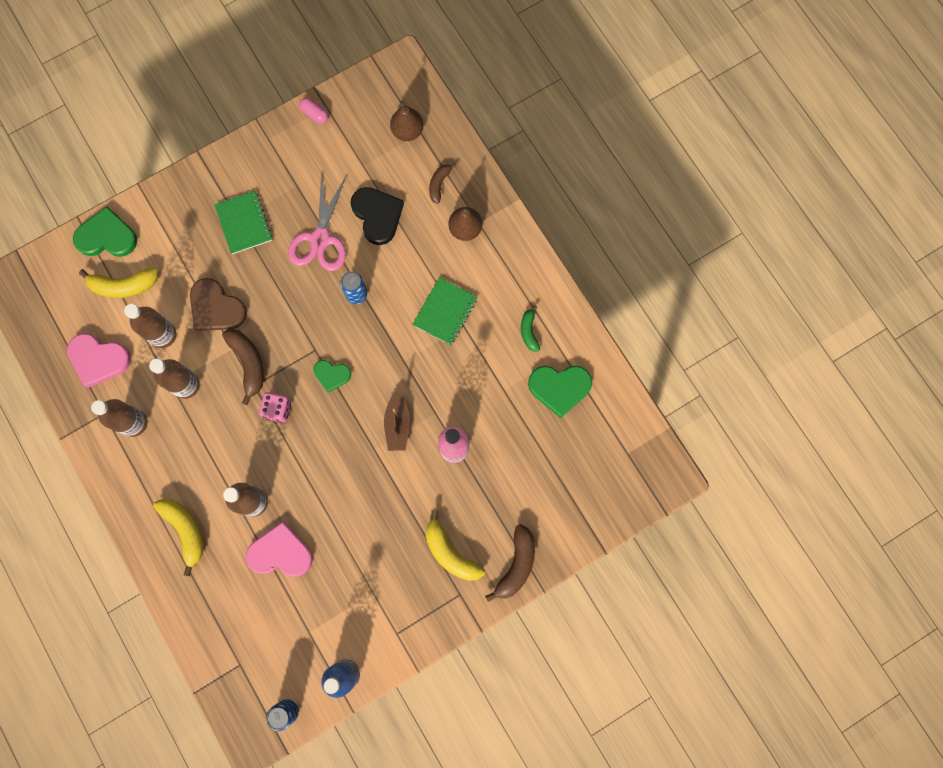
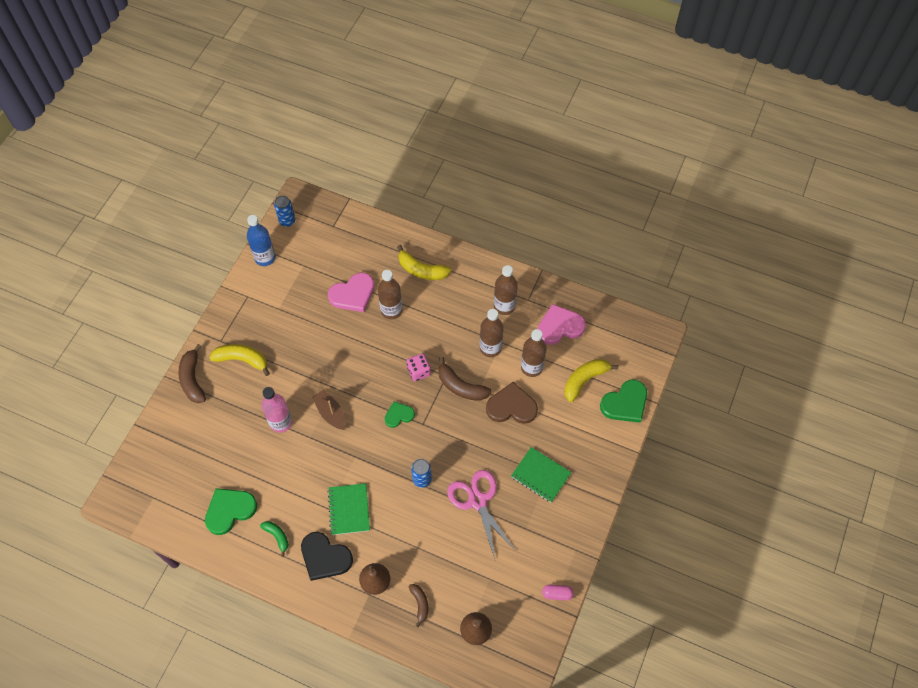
camera: 145 degrees right, 15 degrees down
(377, 215) = (449, 547): black heart -> black heart (325, 557)

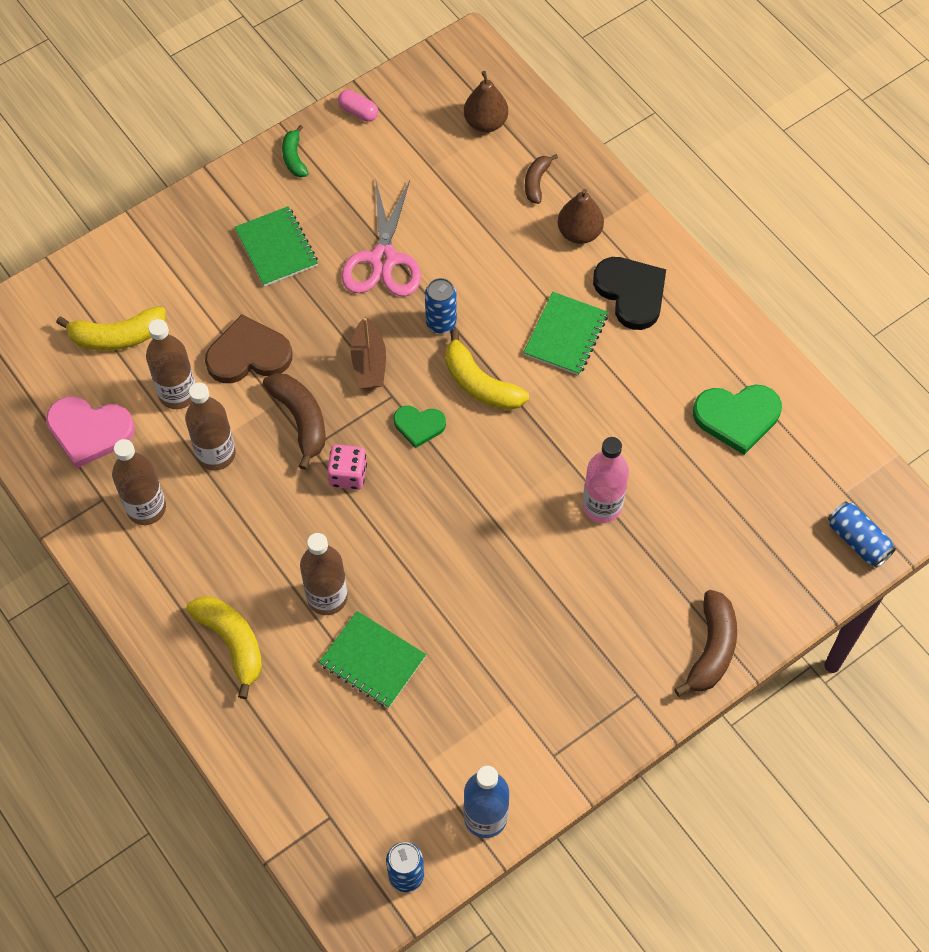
camera: 150 degrees left, 0 degrees up
(137, 473) = (858, 540): none -> blue can
(242, 360) = (615, 641): yellow banana -> yellow banana (480, 384)
(277, 536) = (684, 350): green banana -> green banana (294, 158)
(330, 413) = (518, 481): brown boat -> brown boat (369, 362)
(353, 294) = (372, 660): pink heart -> green notebook
(511, 406) = (248, 354): brown heart -> brown heart turned 135 degrees clockwise
(625, 403) = (89, 278): green heart -> none

